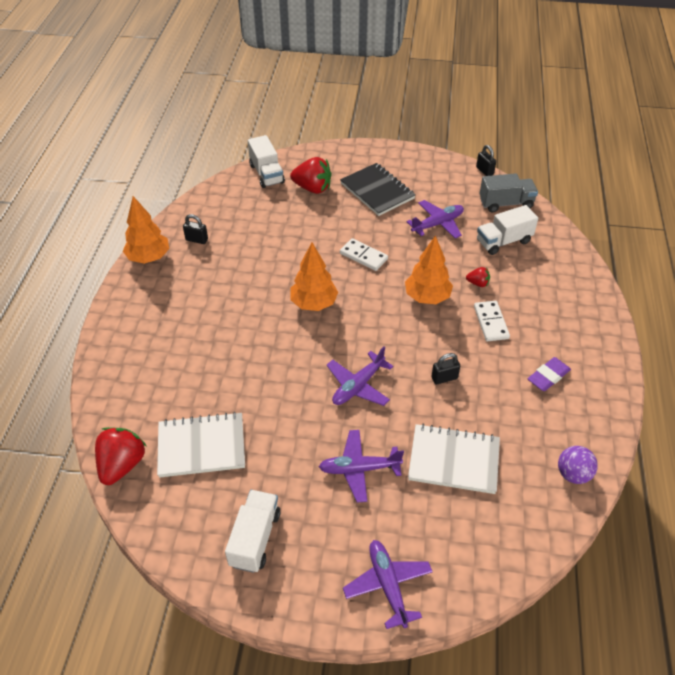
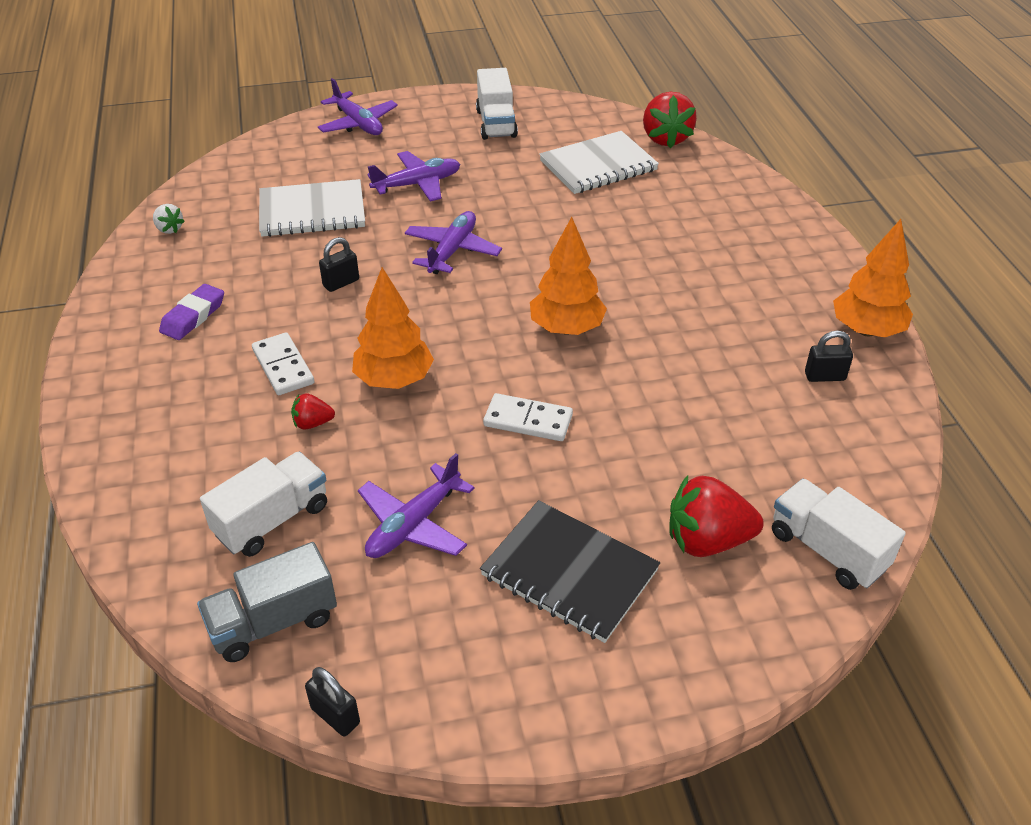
camera: 160 degrees right, 5 degrees down
(573, 474) = (169, 229): purple ball -> white strawberry

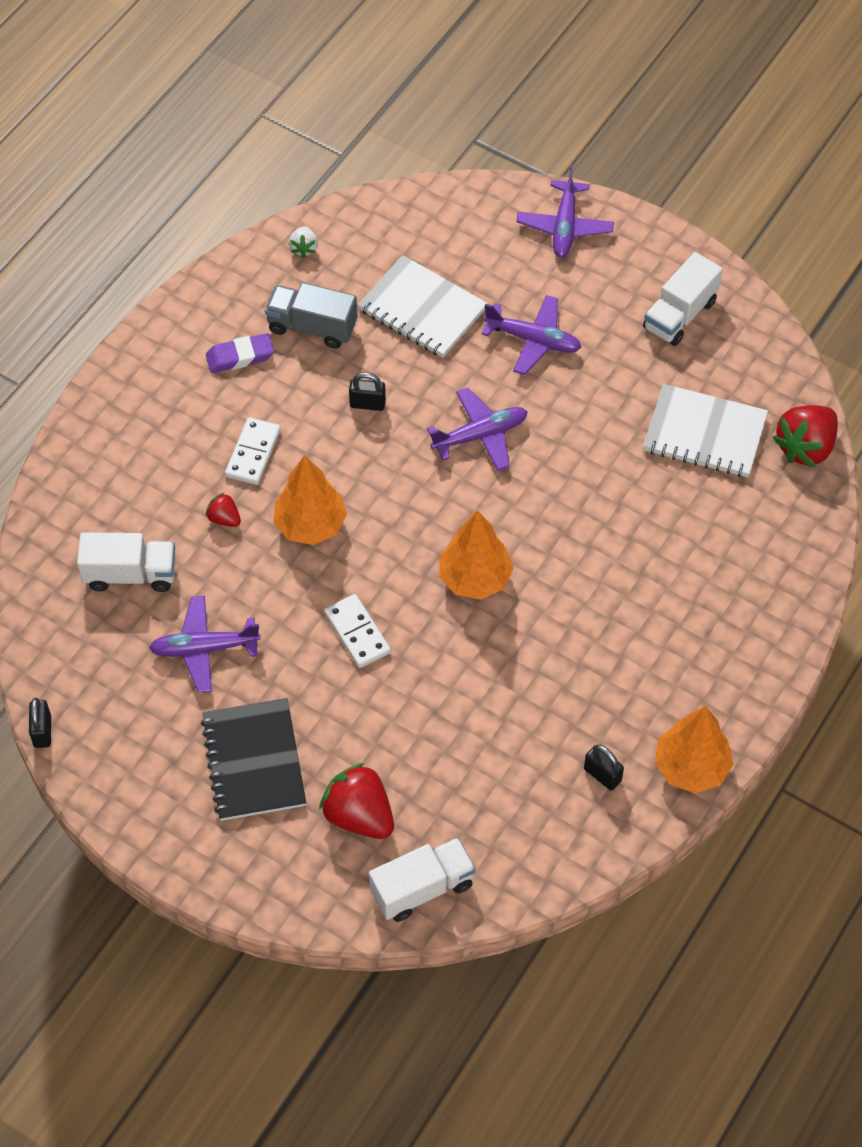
camera: 45 degrees right, 15 degrees up
(273, 622) = (66, 645): grey truck -> grey truck (312, 327)
(827, 550) = (422, 888): white truck -> white truck turned 60 degrees clockwise

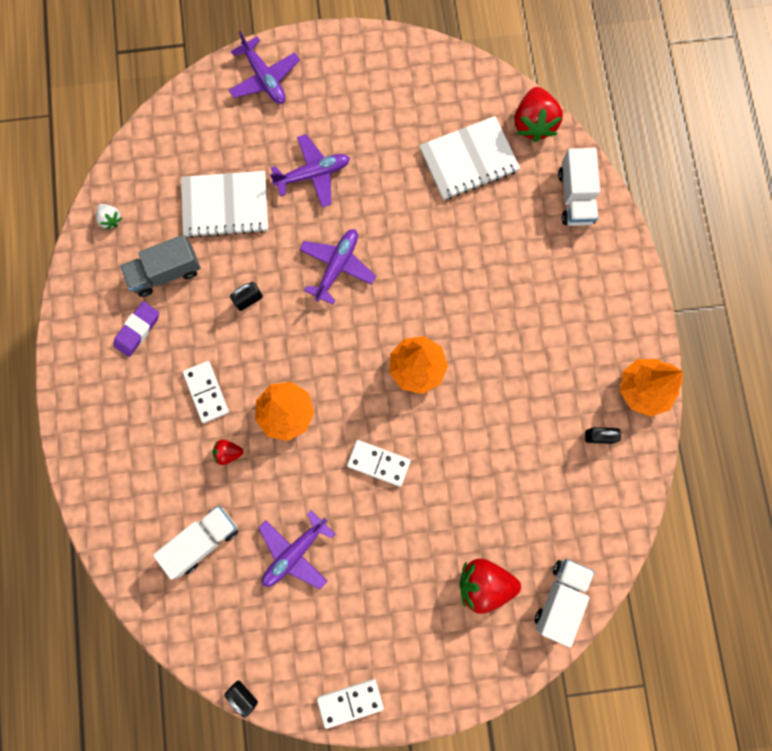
camera: 40 degrees left, 20 degrees up
(132, 816) = (350, 702): none -> white domino
(254, 761) = (391, 602): black notebook -> none
(679, 315) = (386, 88): white truck -> white truck (575, 197)

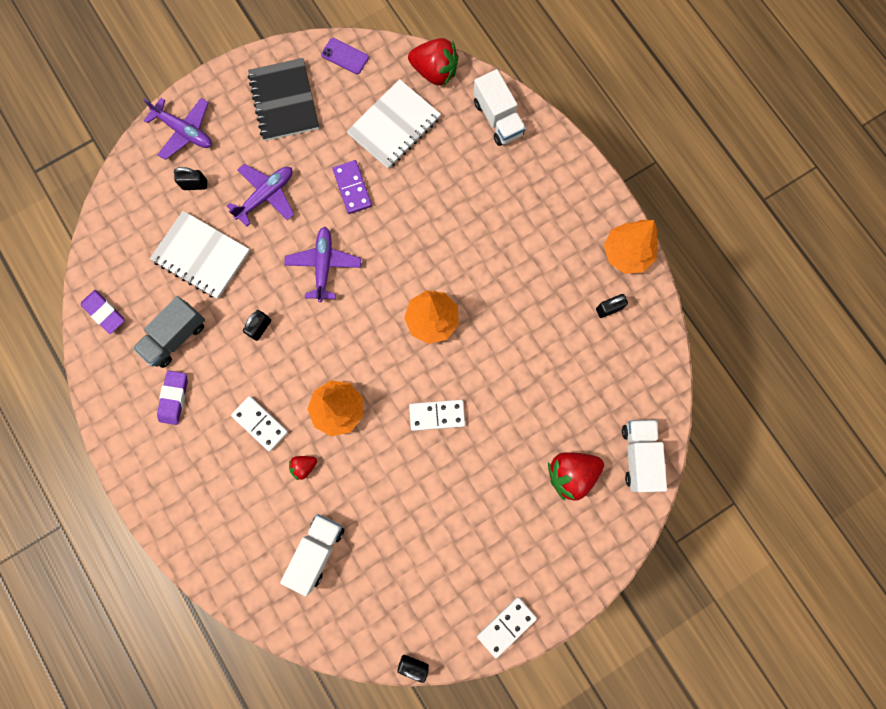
camera: 25 degrees left, 0 degrees up
(111, 219) = (104, 313): white strawberry -> purple eraser
(225, 205) = (201, 256): white notebook -> white notebook turned 60 degrees clockwise
(250, 134) = (195, 185): none -> black padlock
(294, 552) = (400, 523): purple plane -> none
(373, 90) = (284, 101): none -> black notebook
(399, 203) = (352, 188): none -> purple domino
(452, 70) = (345, 56): none -> purple phone
(533, 124) = (435, 72): red strawberry -> red strawberry turned 45 degrees counterclockwise

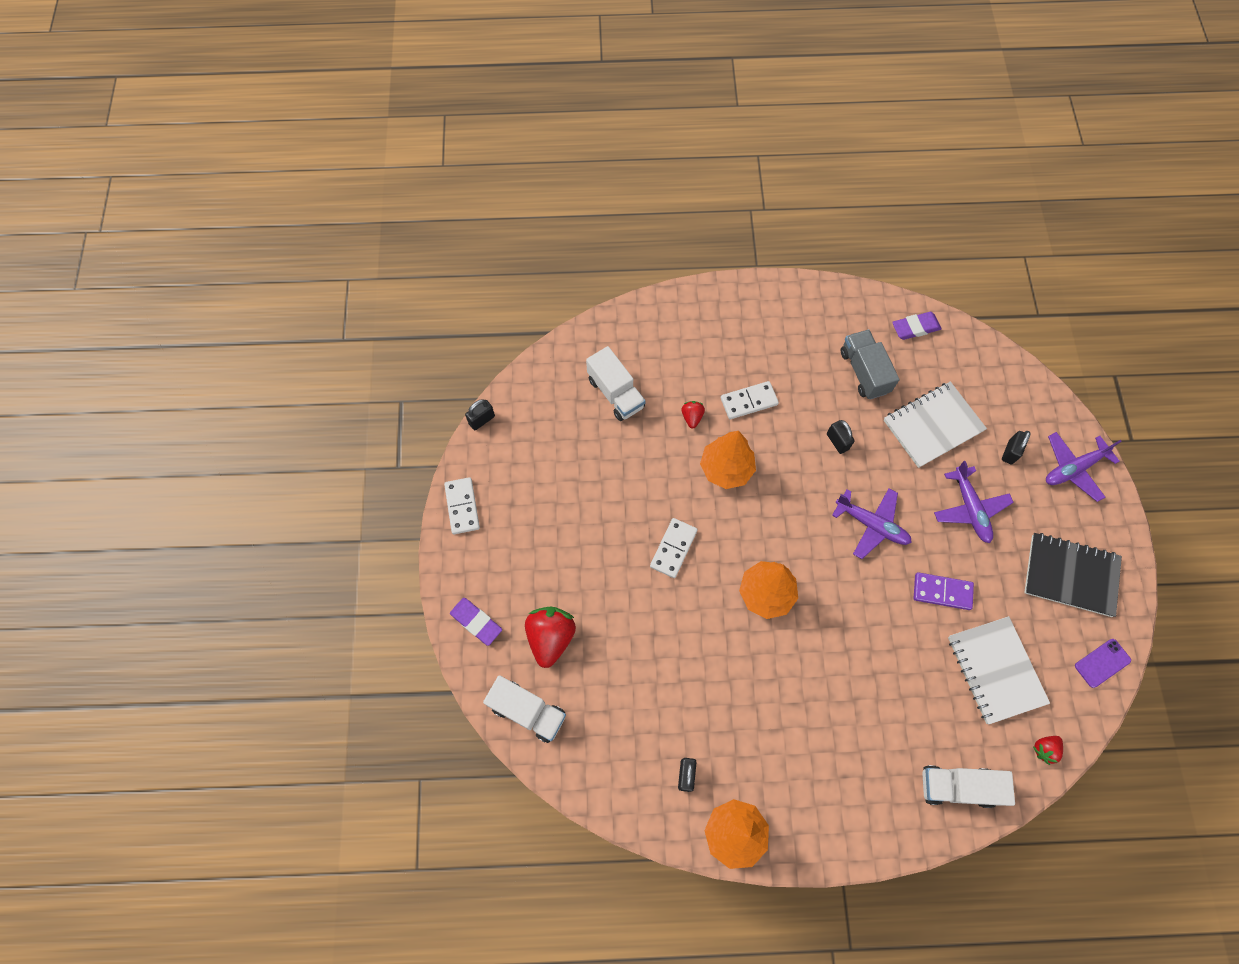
camera: 120 degrees right, 10 degrees down
(174, 398) = (808, 347): purple eraser -> purple eraser (476, 622)
(435, 72) = (1044, 749): red strawberry -> red strawberry, size x0.50

